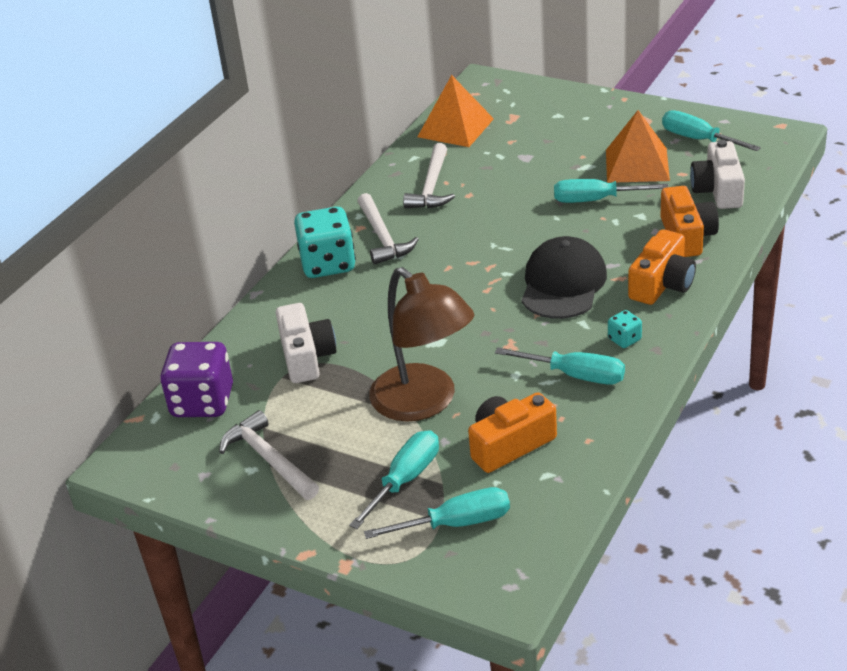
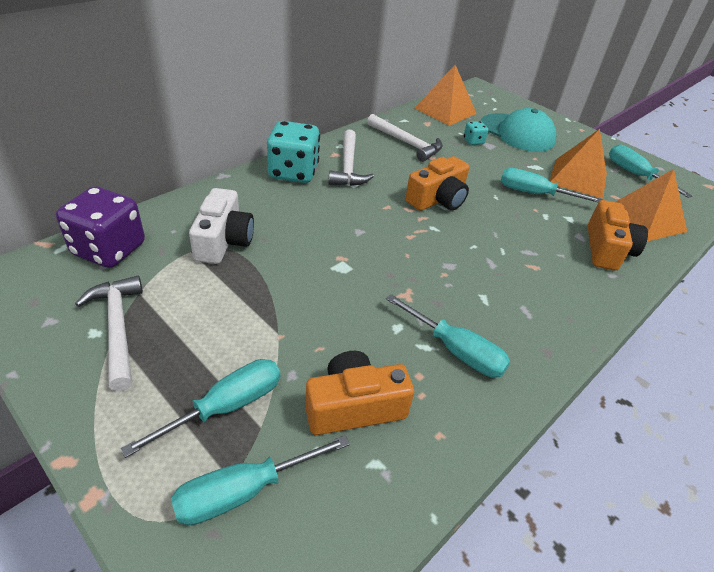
camera: 10 degrees right, 5 degrees up
(424, 403) = (296, 324): brown lamp -> none
(431, 187) = (406, 143): white hammer -> white hammer turned 75 degrees counterclockwise
(456, 523) = (244, 491): turquoise screwdriver -> turquoise screwdriver turned 150 degrees clockwise
(551, 129) = (517, 133): none -> turquoise cap
(563, 284) = (479, 254): black cap -> none
(624, 339) = (518, 329): turquoise dice -> turquoise dice (473, 141)
(662, 284) = (572, 286): orange camera -> orange camera (438, 199)
(718, 190) = (644, 219): white camera -> orange pyramid

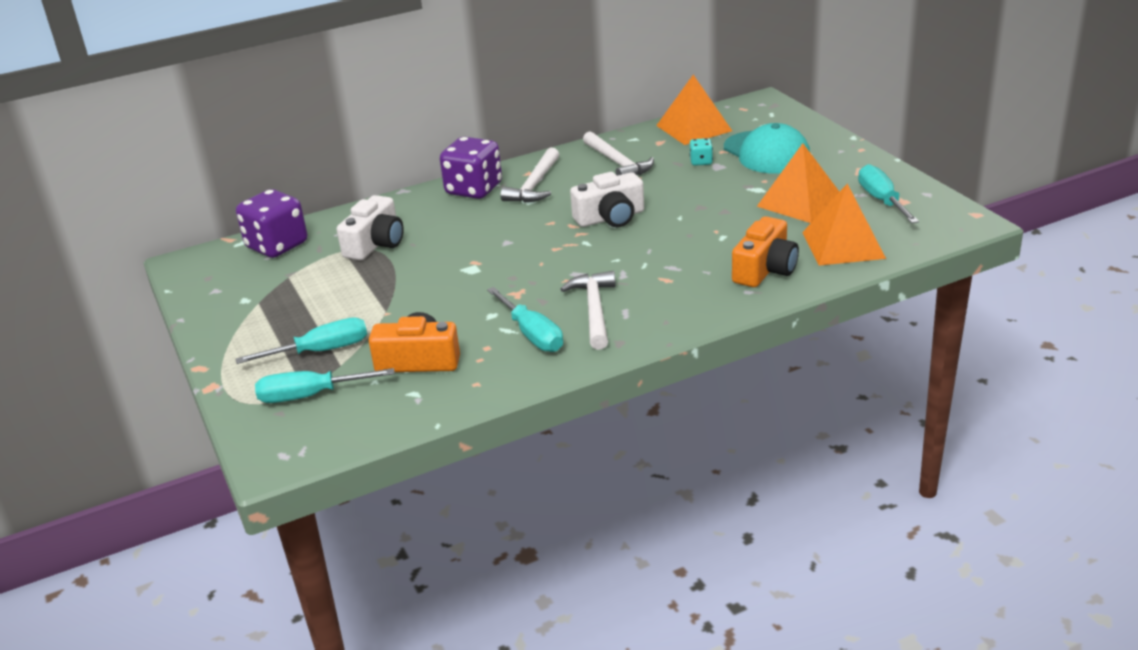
camera: 25 degrees right, 10 degrees down
(118, 328) = (263, 298): white hammer -> white hammer (594, 310)
(293, 172) = (474, 189): turquoise dice -> purple dice
(438, 199) = (610, 218): orange camera -> white camera
(534, 194) = (728, 216): turquoise screwdriver -> none

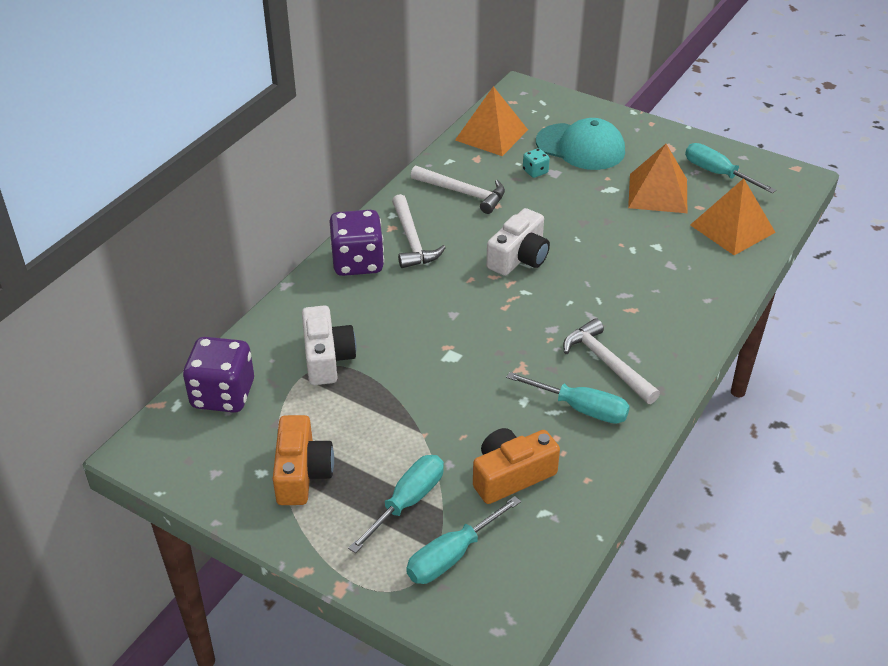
camera: 35 degrees left, 10 degrees up
(765, 269) = (698, 273): orange camera -> orange camera (302, 473)

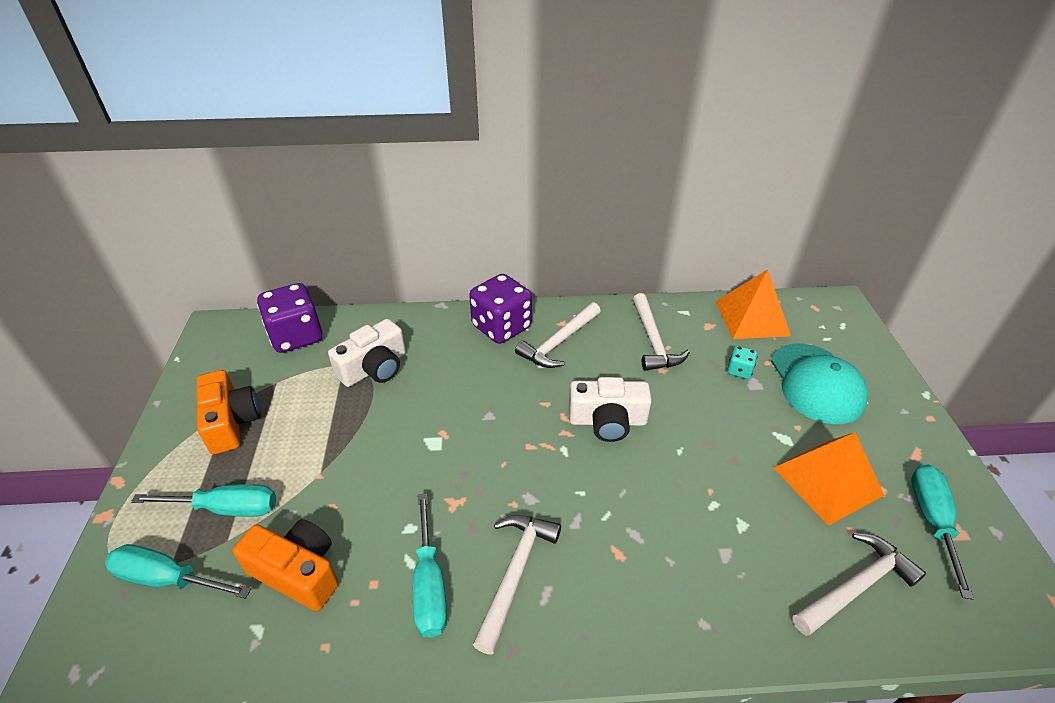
camera: 55 degrees right, 0 degrees up
(302, 473) = (231, 422): orange camera -> orange camera turned 75 degrees counterclockwise
(732, 228) = (856, 586): orange pyramid -> white hammer

